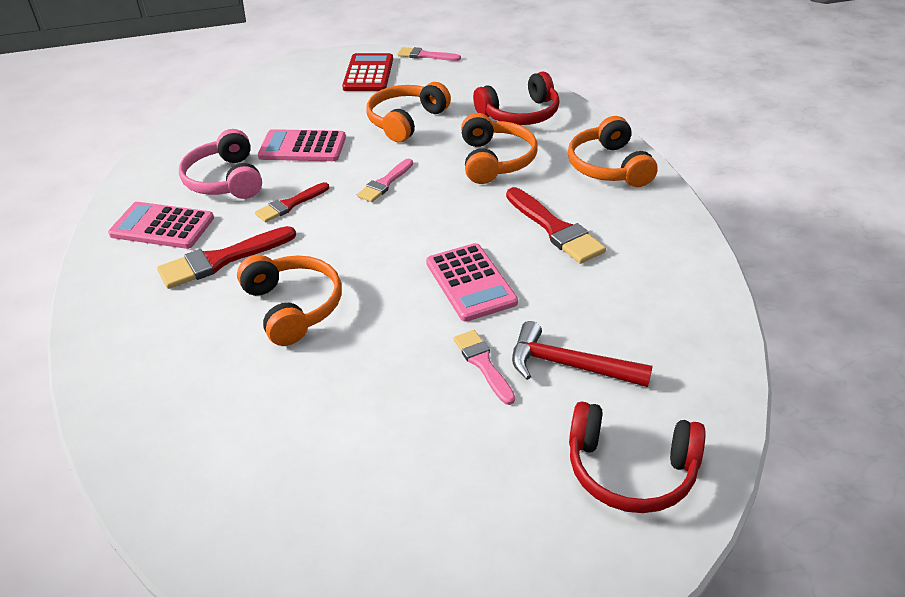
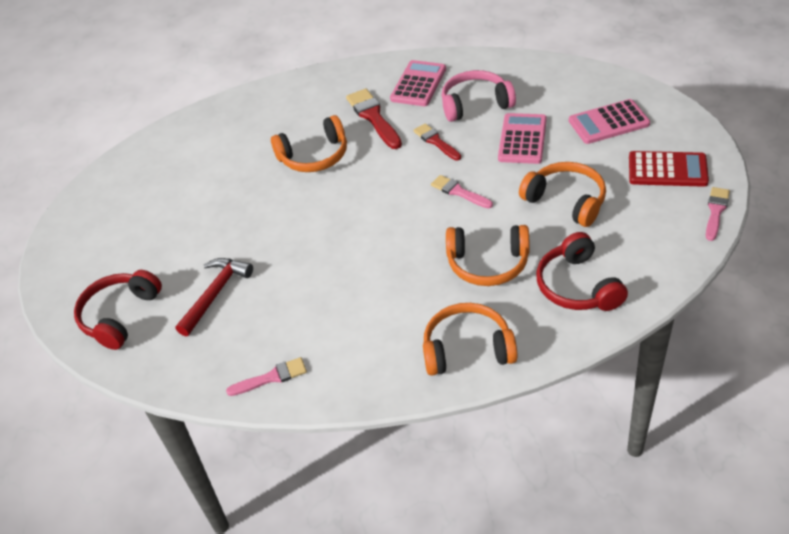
camera: 100 degrees right, 5 degrees up
(470, 282) = (316, 244): pink calculator -> pink calculator (608, 122)
(483, 364) = (231, 249): pink brush -> pink brush (271, 377)
(555, 229) = (373, 299): red brush -> none

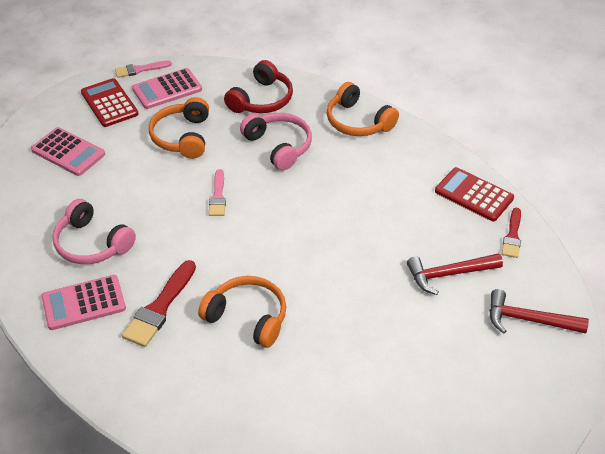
camera: 135 degrees left, 0 degrees up
(120, 315) = (528, 320): red headphones -> red hammer
(271, 377) = (473, 195): pink brush -> red calculator
(436, 141) = (165, 243): red brush -> red brush (512, 236)
(488, 263) = (279, 146): orange headphones -> pink headphones
(522, 139) = (124, 191): pink calculator -> pink calculator (167, 89)

